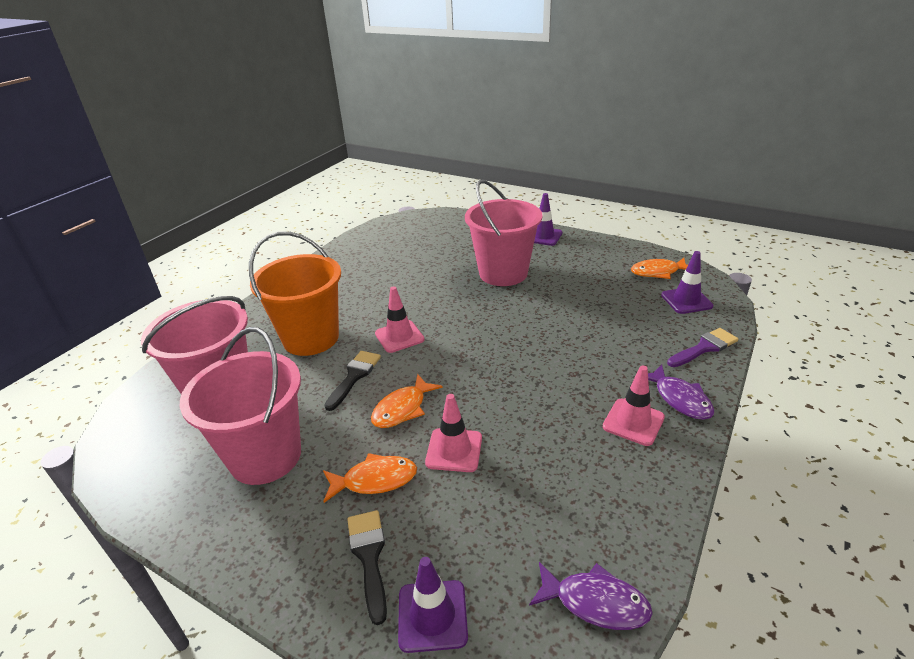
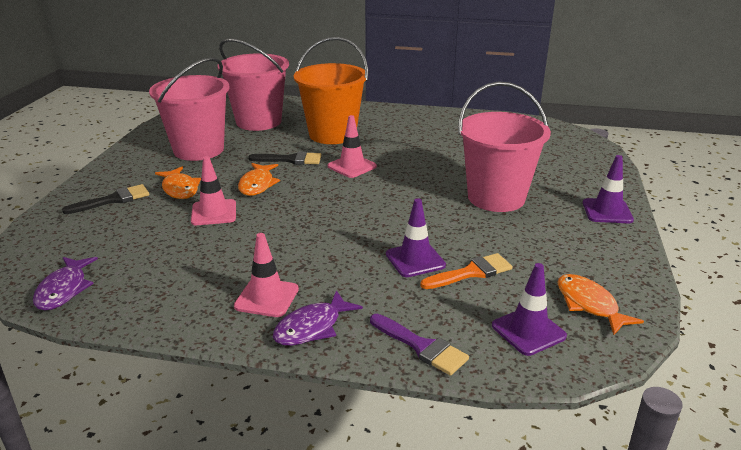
camera: 70 degrees right, 5 degrees down
(402, 409) = (257, 185): orange fish -> orange fish turned 105 degrees counterclockwise
(432, 615) = (65, 228): purple traffic cone -> purple traffic cone (415, 260)
(612, 307) = (471, 272): none -> orange brush

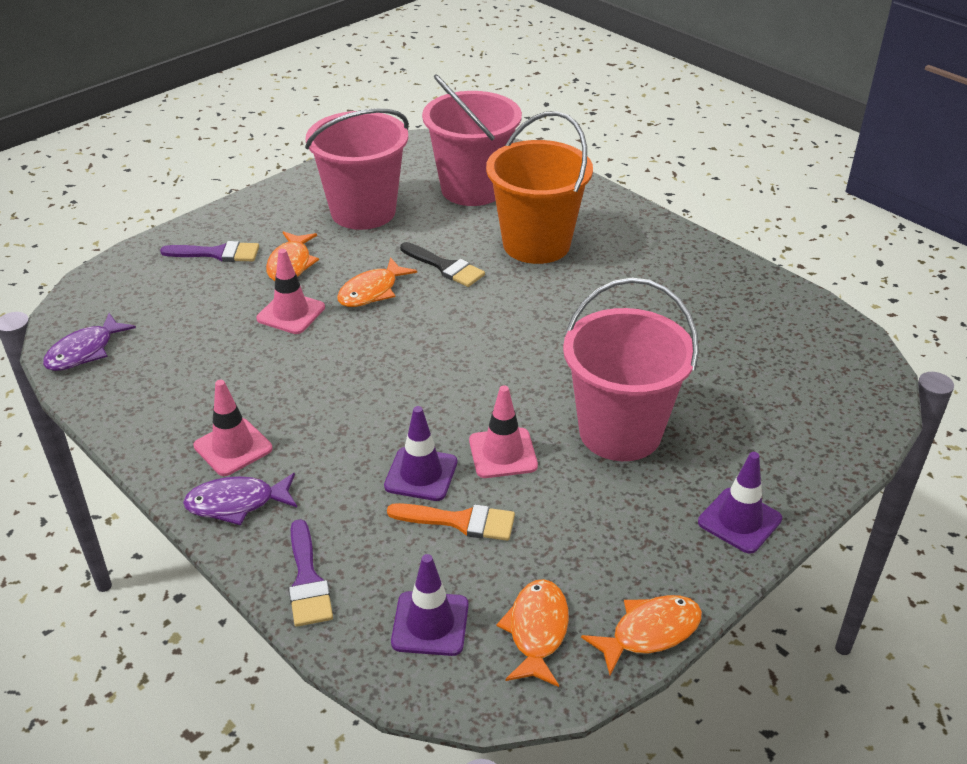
camera: 35 degrees right, 10 degrees up
(113, 200) = (217, 253): black brush -> purple brush
(352, 166) = (503, 306): pink traffic cone -> pink traffic cone (503, 453)
(642, 277) = (649, 633): none -> orange fish

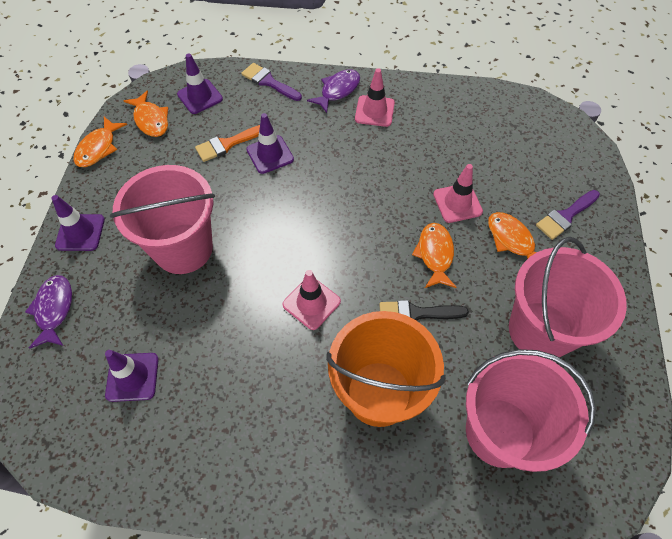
camera: 140 degrees right, 20 degrees up
(84, 351) = (519, 109): purple fish -> purple fish (54, 309)
(503, 453) = (239, 192): pink traffic cone -> pink traffic cone (311, 303)
(749, 356) = (132, 377): none -> purple traffic cone

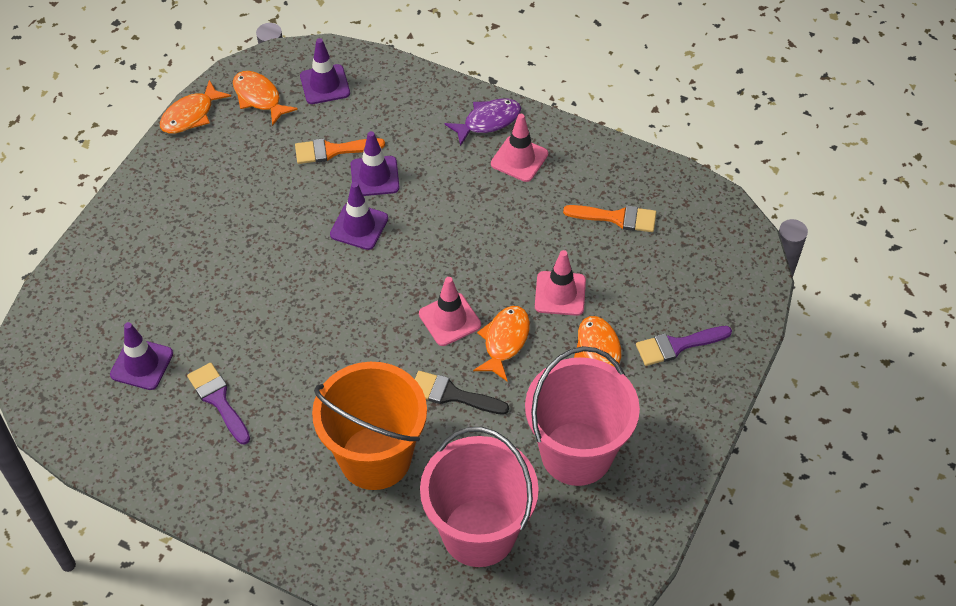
camera: 20 degrees right, 5 degrees down
(54, 309) = (89, 275): purple fish -> none
(80, 232) = (140, 204): purple traffic cone -> purple traffic cone (359, 226)
(151, 120) = (259, 98): orange fish -> orange fish turned 150 degrees clockwise
(183, 248) = (239, 253): pink bucket -> none
(268, 82) = (411, 88): purple brush -> purple brush (218, 400)
(311, 303) = (348, 349): pink traffic cone -> pink traffic cone (449, 319)
(468, 134) = (617, 218): none -> orange brush

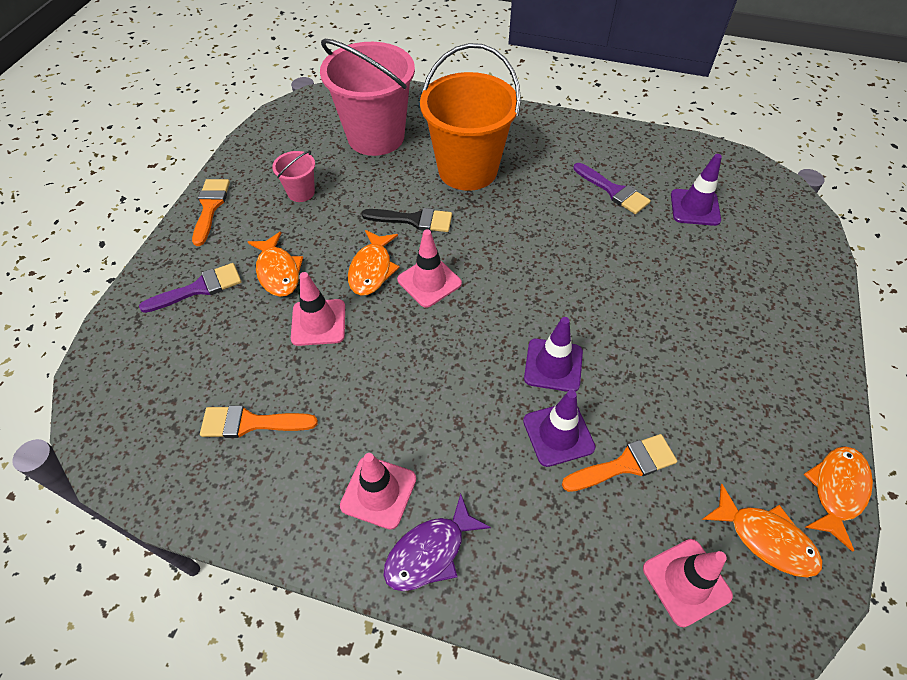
camera: 170 degrees right, 0 degrees up
(325, 84) = (686, 582): purple traffic cone -> pink traffic cone
(576, 453) = (301, 192): pink bucket -> pink bucket, size x0.44
(680, 448) = (210, 207): none -> orange brush

